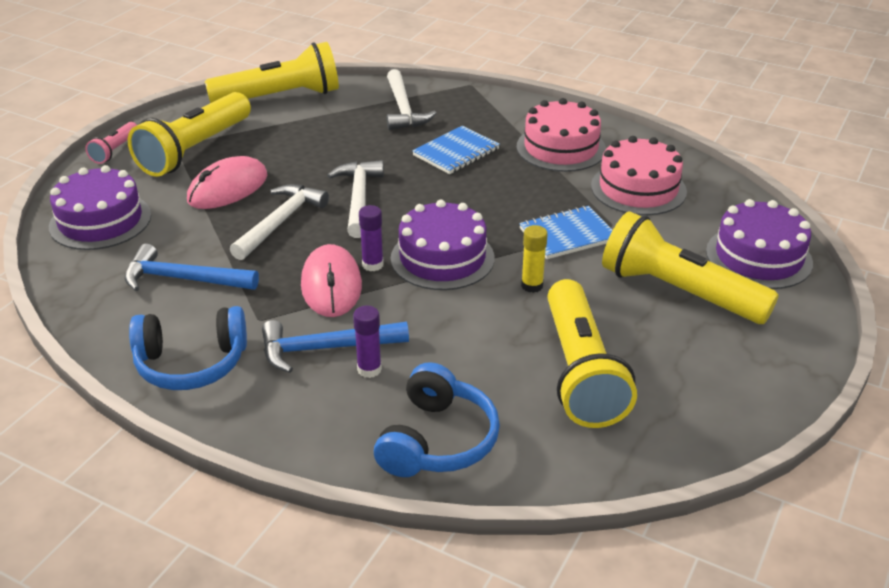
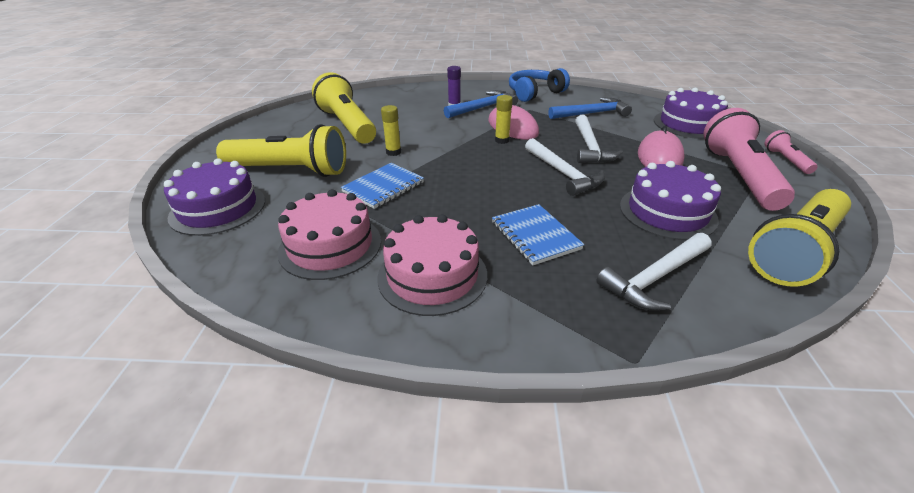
camera: 155 degrees right, 0 degrees up
(194, 150) = (738, 175): yellow flashlight -> pink flashlight
(372, 265) = (502, 140): purple glue stick -> yellow glue stick
(403, 109) = (654, 278): white hammer -> white hammer turned 90 degrees counterclockwise
(437, 440) = (404, 96): blue headphones -> none
(442, 258) = (463, 153): purple cake -> purple cake (667, 212)
(456, 152) = (535, 236): blue notebook -> blue notebook turned 45 degrees counterclockwise

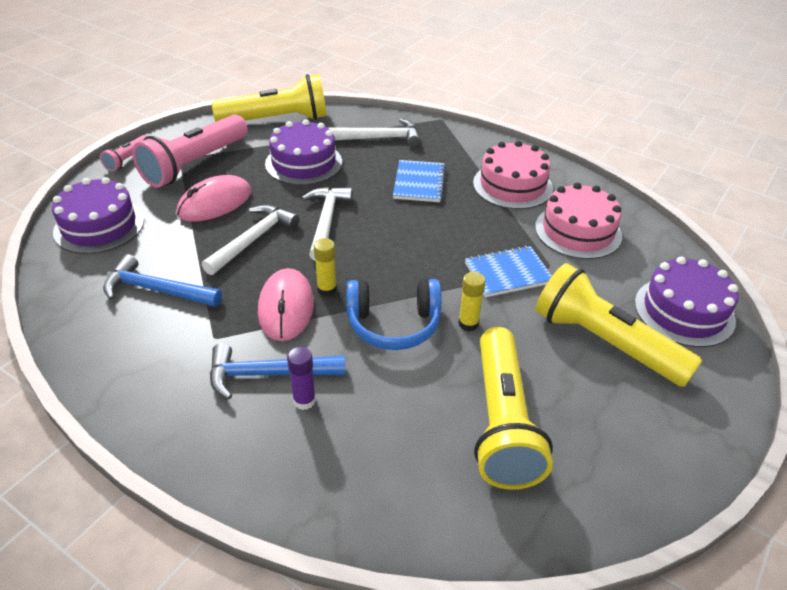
camera: 150 degrees left, 5 degrees up
(534, 93) = (144, 379): blue headphones -> blue headphones (393, 324)

